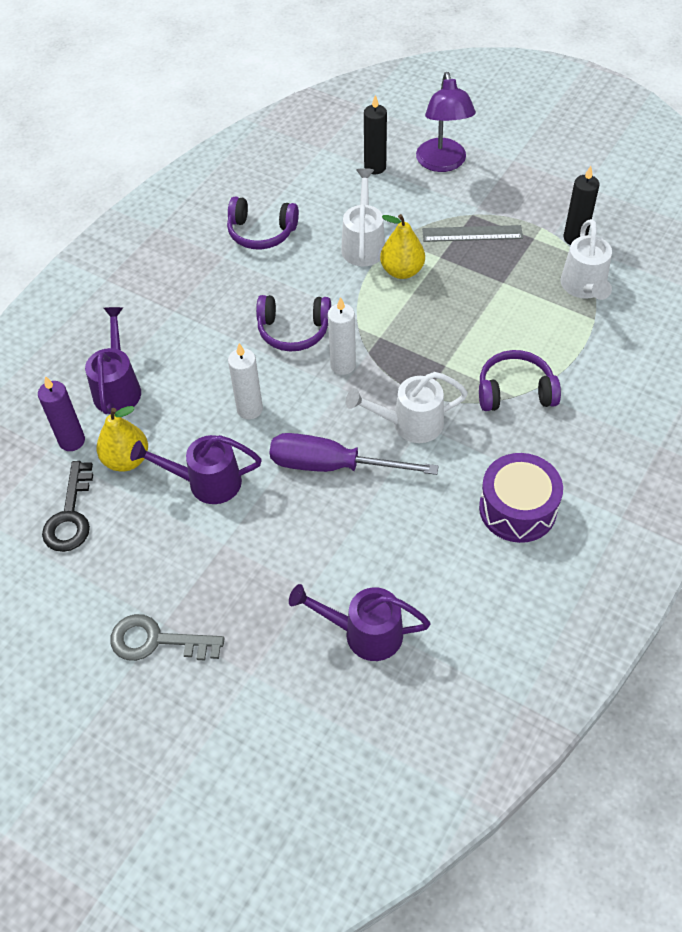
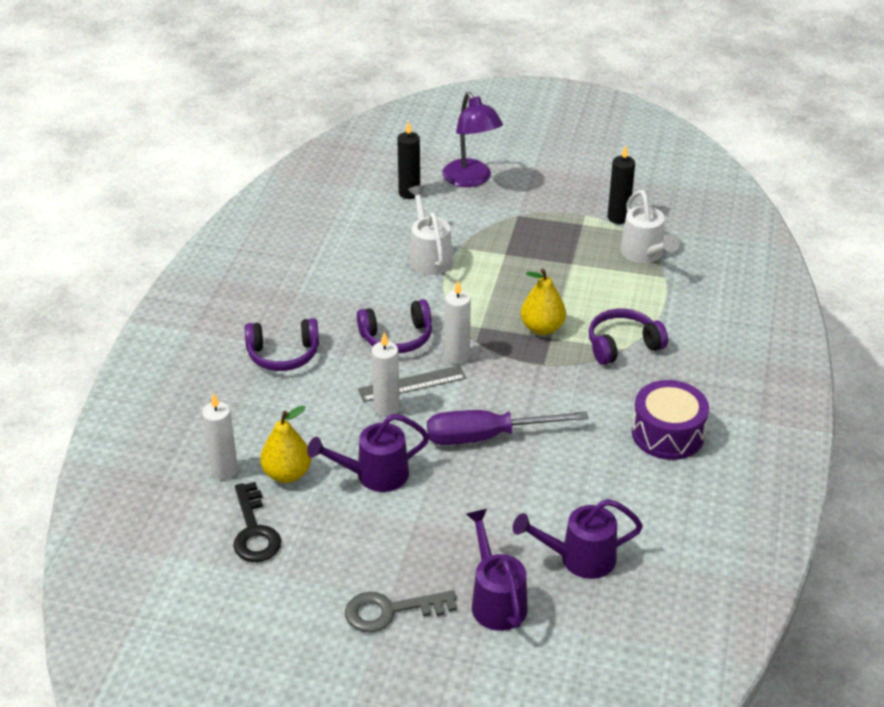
camera: 20 degrees left, 15 degrees down
(72, 441) = (224, 470): purple candle -> white candle
(118, 387) = (248, 417): purple watering can -> purple watering can (496, 600)
(261, 232) = (326, 264): purple headphones -> purple headphones (283, 354)
(402, 271) = (475, 271): yellow pear -> yellow pear (542, 328)
(410, 424) = (541, 389): white watering can -> none
(472, 234) = (525, 230): grey ruler -> grey ruler (412, 384)

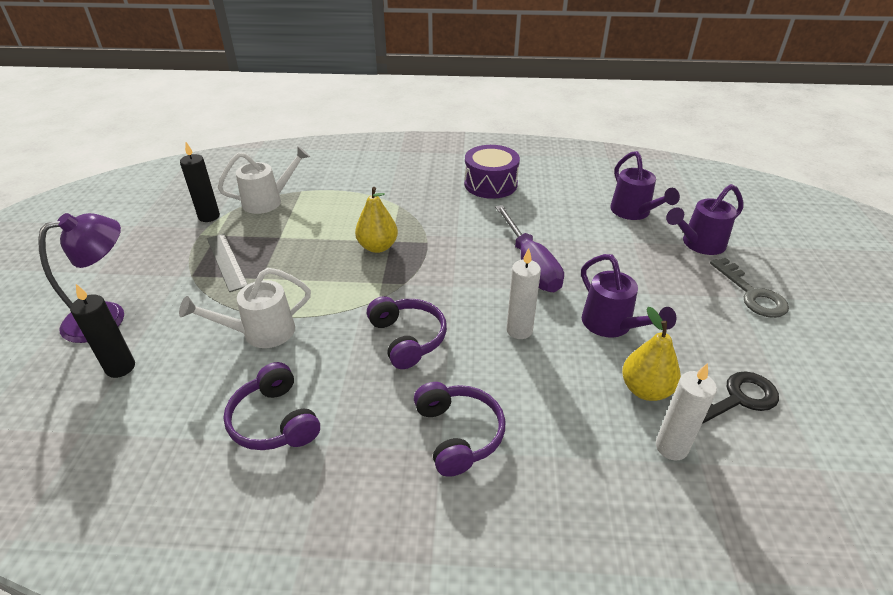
camera: 100 degrees left, 0 degrees up
(412, 384) = (477, 318): grey ruler -> grey ruler (227, 261)
(457, 356) = (428, 293): white candle -> none
(622, 345) = (394, 206): purple headphones -> purple headphones (274, 421)

